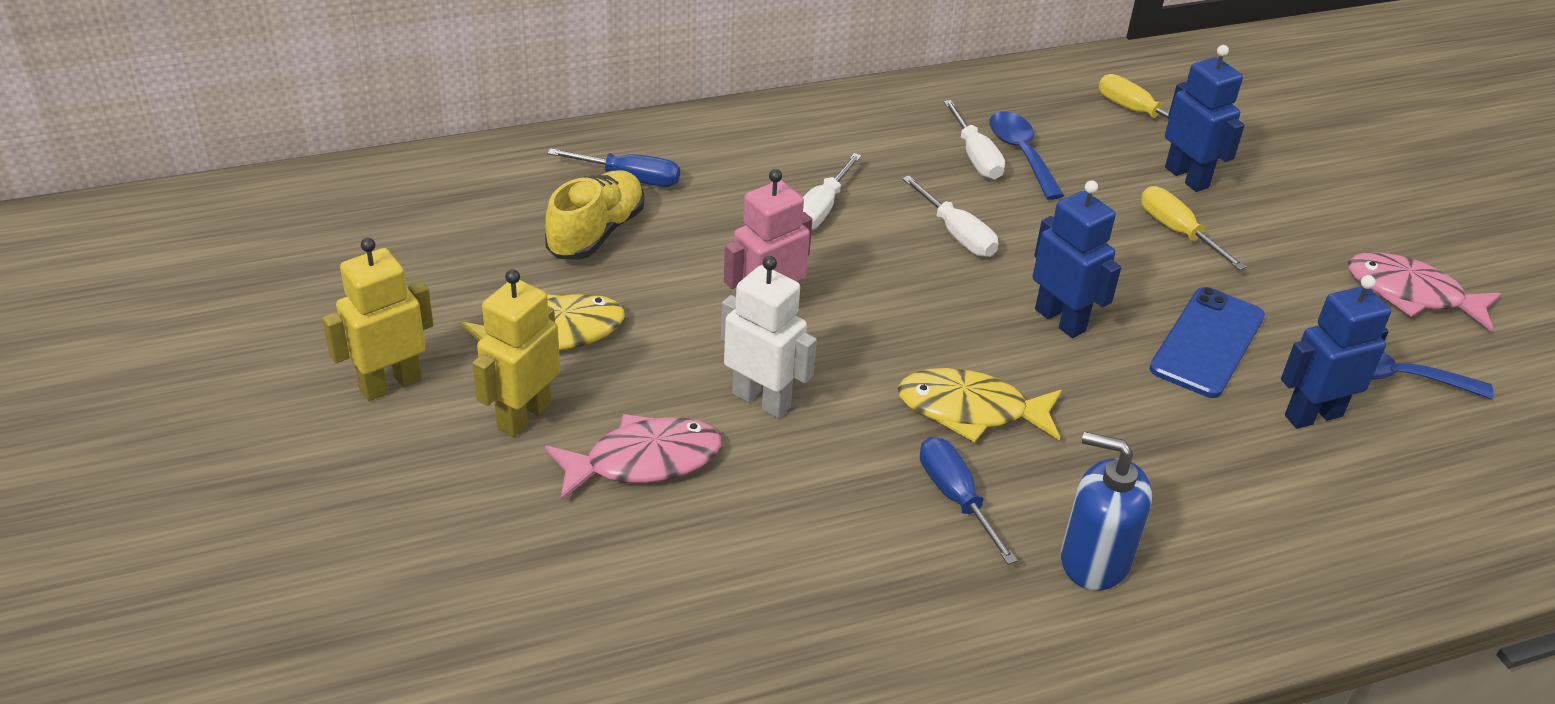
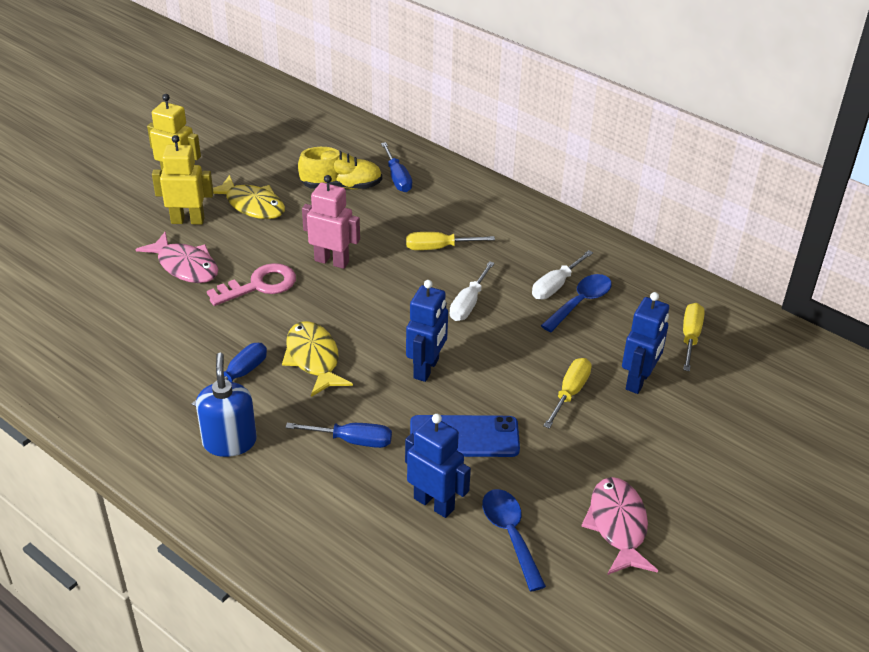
camera: 60 degrees right, 0 degrees up
(761, 400) = (259, 285): white robot -> pink key
(821, 209) = (439, 248): white screwdriver -> yellow screwdriver
(1160, 440) = (352, 441): none -> blue screwdriver

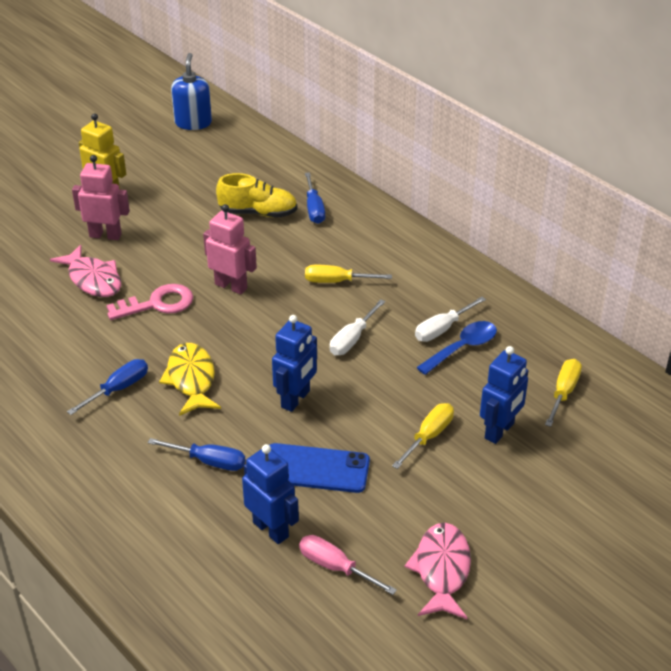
camera: 10 degrees right, 0 degrees up
(188, 220) = (105, 235): yellow robot -> pink robot
(229, 441) = (95, 450): blue soap dispenser -> blue soap dispenser (193, 123)
(252, 205) = (169, 225): yellow fish -> none
(510, 535) = (336, 567): blue spoon -> pink screwdriver

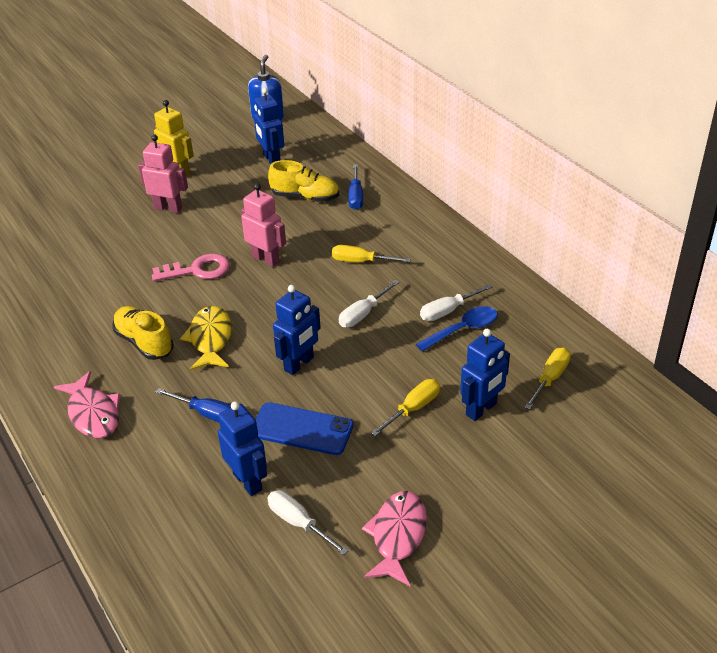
camera: 10 degrees right, 0 degrees up
(93, 279) = (148, 245): pink fish -> pink fish (93, 413)
(118, 389) = (144, 342): blue screwdriver -> yellow shoe
(209, 172) = (271, 160): none -> blue robot
(336, 567) = (299, 523): pink screwdriver -> white screwdriver

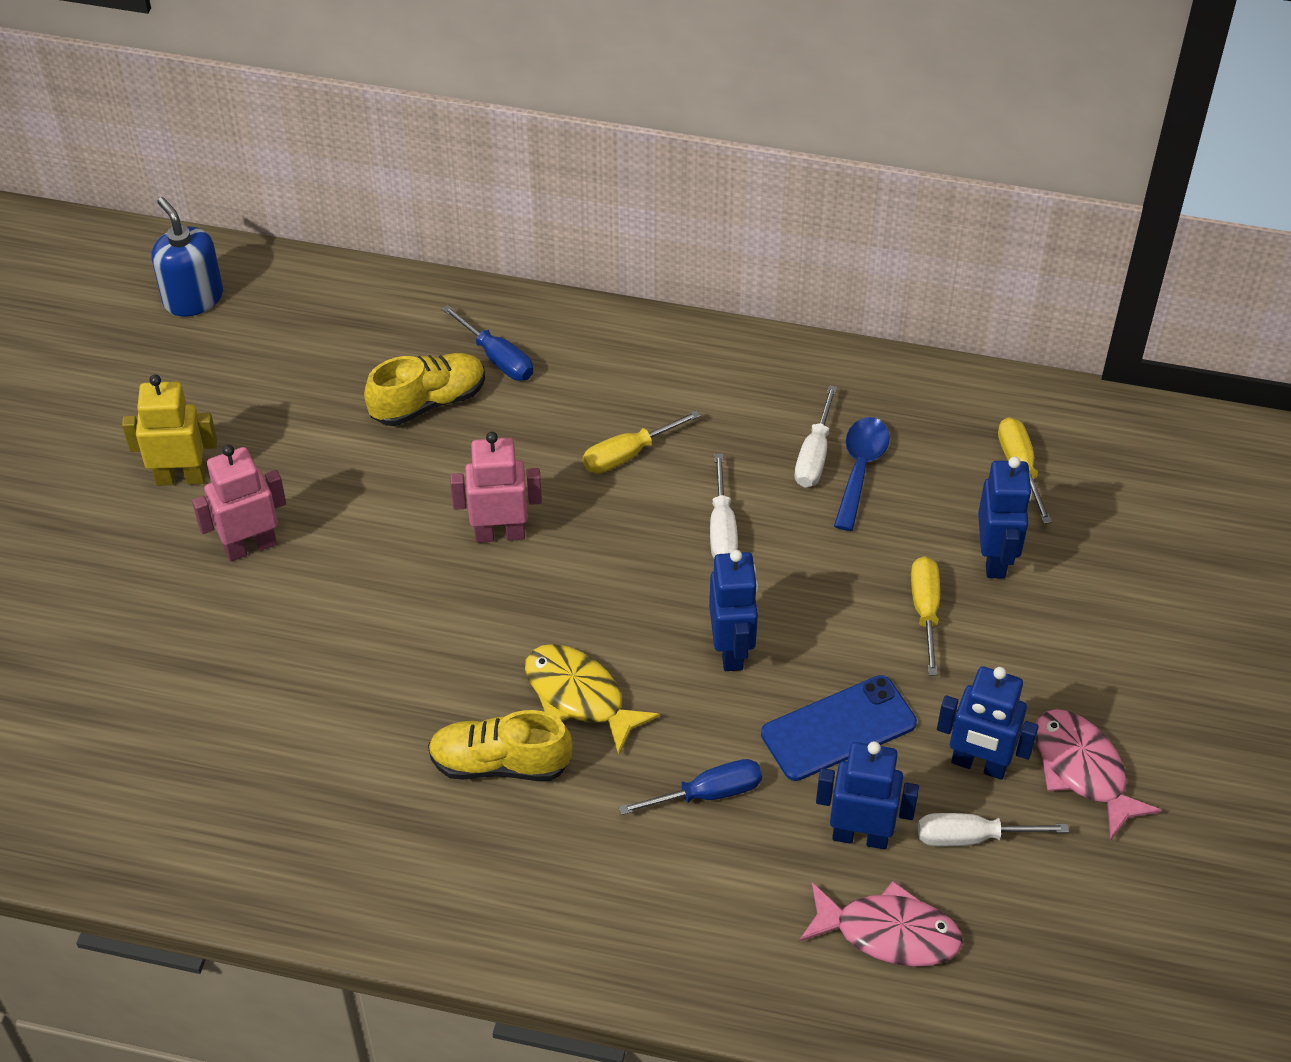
camera: 45 degrees left, 10 degrees up
(93, 413) = (568, 902): pink fish -> pink fish (888, 933)
(198, 270) = (428, 612): pink key -> none
(271, 160) = (298, 370): blue robot -> blue robot (979, 765)

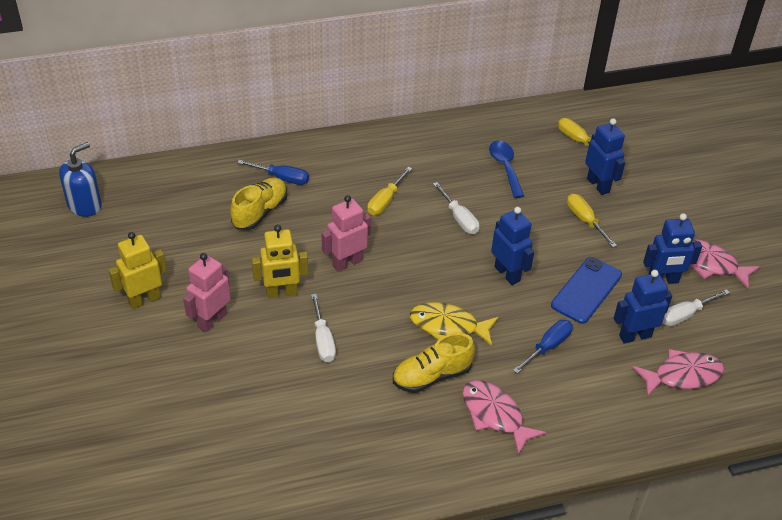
camera: 30 degrees left, 5 degrees down
(193, 298) = (84, 205): blue soap dispenser -> blue soap dispenser turned 105 degrees clockwise
(374, 543) = (281, 293): none -> yellow robot
(549, 864) = (495, 415): none -> pink fish
(814, 455) = (478, 168): white screwdriver -> white screwdriver (323, 340)

